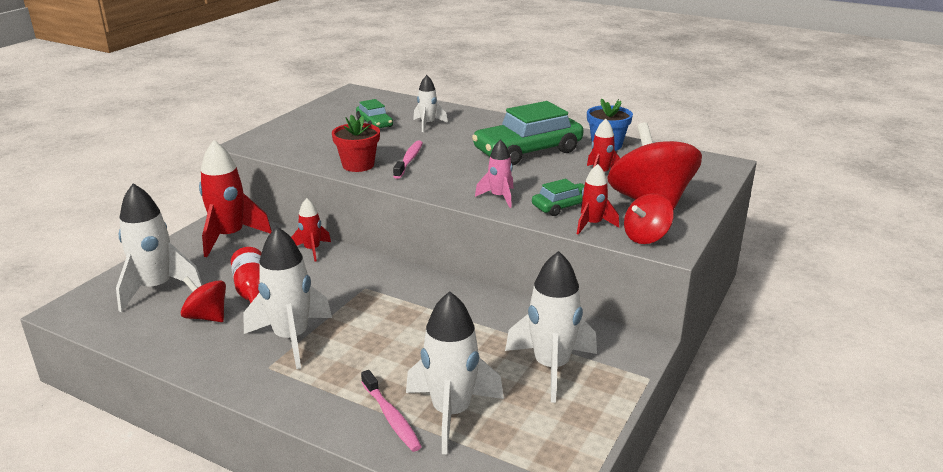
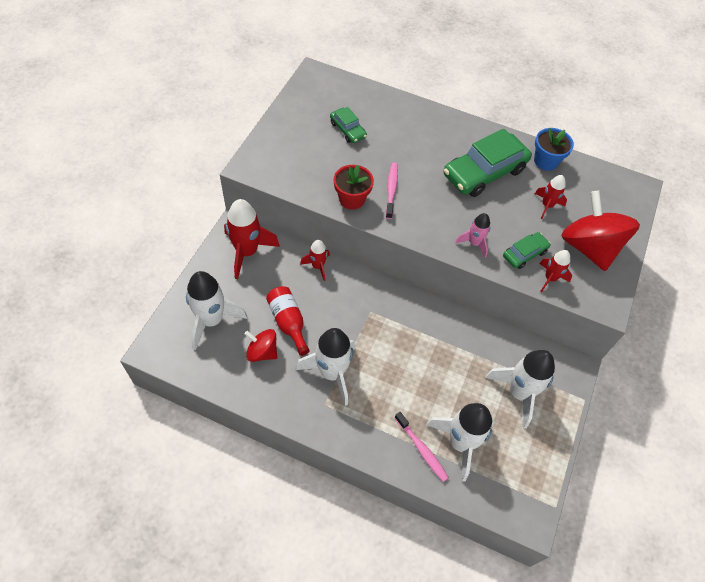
camera: 10 degrees left, 30 degrees up
(428, 124) = (393, 131): white rocket -> none
(646, 237) = (590, 294): red spinning top -> none

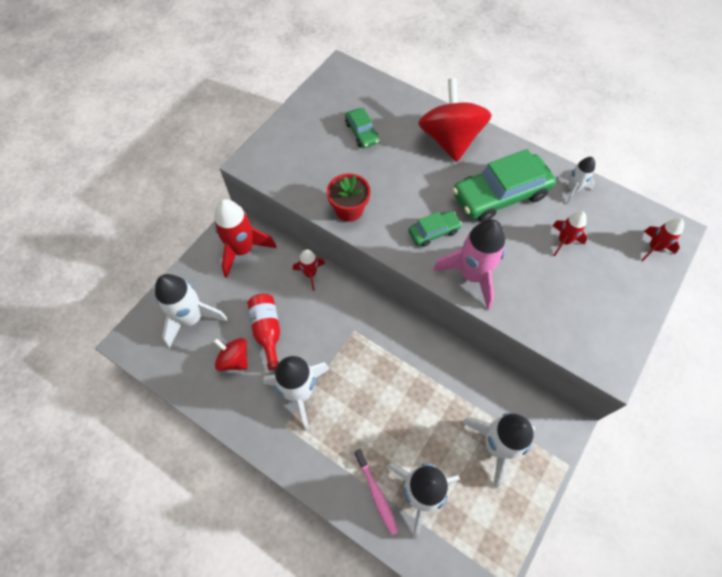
camera: 15 degrees right, 5 degrees up
(391, 190) = (394, 204): pink toothbrush -> none
(474, 243) = (472, 275): pink rocket -> pink rocket, size x1.84
(524, 254) = (526, 295): green car -> green car (433, 232)
(546, 161) = (572, 189): blue flower pot -> white rocket
(550, 278) = (550, 327): red rocket -> red rocket (653, 248)
(589, 247) = (603, 296): red spinning top -> red spinning top (450, 140)

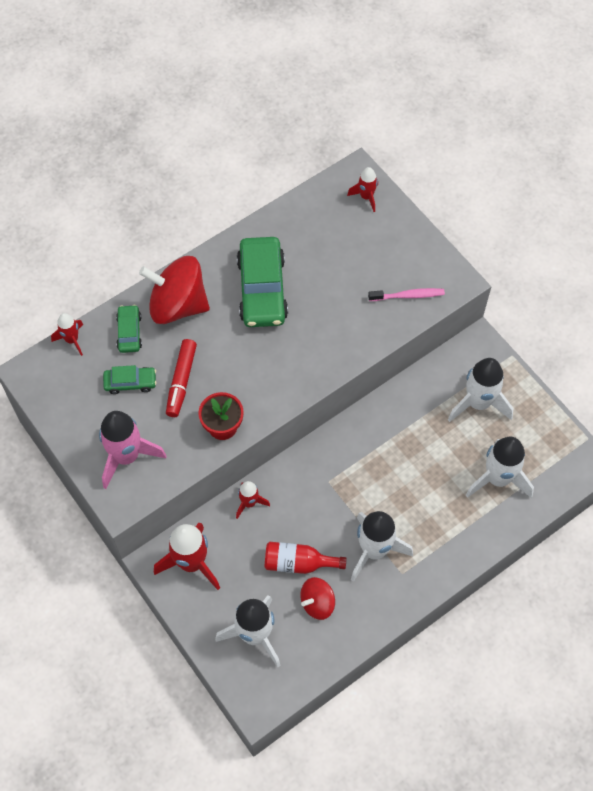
camera: 70 degrees left, 0 degrees up
(376, 493) = (487, 514): pink toothbrush -> pink toothbrush (408, 296)
(379, 166) = (181, 381): none -> red marker
(433, 232) = (279, 361): green car -> green car (129, 332)
(472, 275) = (337, 348): pink rocket -> pink rocket (126, 456)
(563, 241) = (332, 261): red rocket -> red rocket (72, 340)
(572, 189) = (281, 228): white rocket -> none

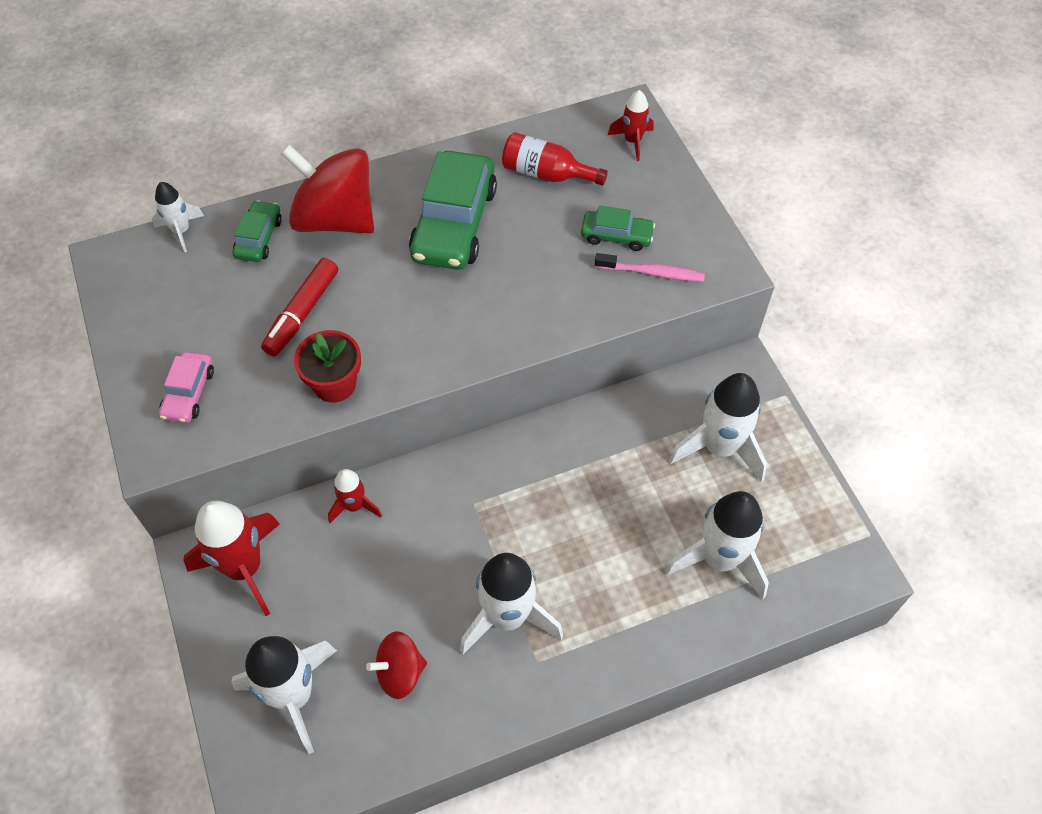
camera: 15 degrees right, 5 degrees down
(72, 340) = (181, 231): red rocket -> white rocket
(126, 456) = (189, 393): pink rocket -> pink car
(130, 383) = (234, 300): green car -> green car (616, 236)
(298, 563) = (393, 607): red bottle -> red bottle (546, 174)

